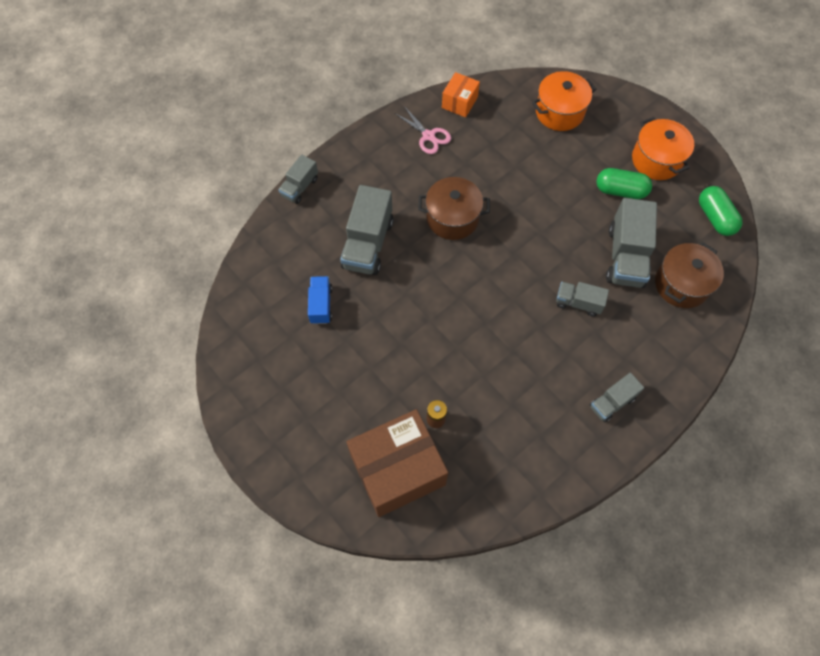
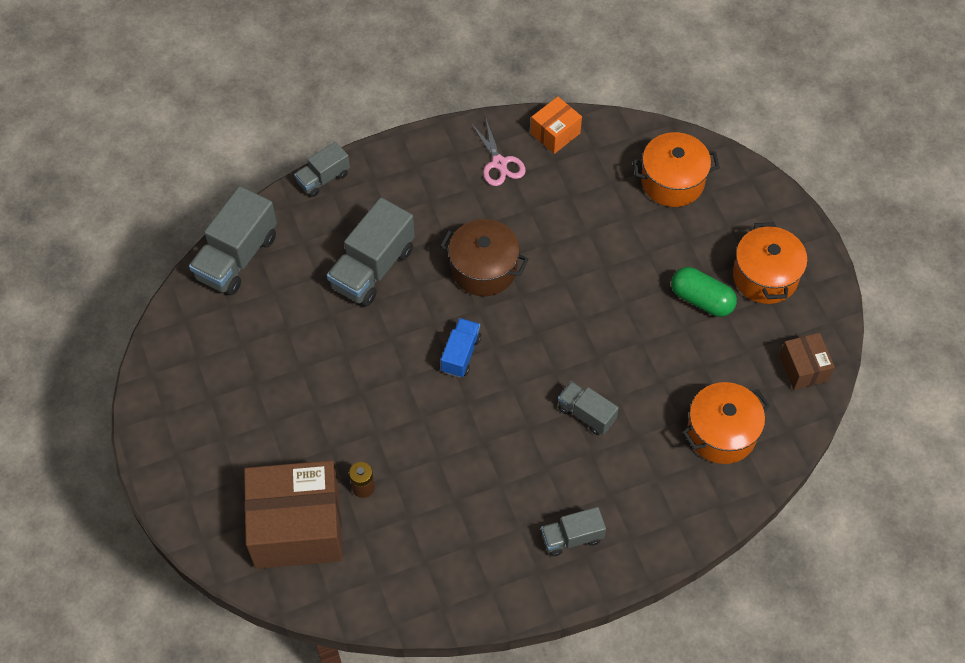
camera: 20 degrees right, 5 degrees down
(321, 305) = (290, 320): blue truck -> blue truck (461, 354)
(626, 256) = (669, 379): grey truck -> grey truck (237, 257)
(681, 284) = (721, 433): brown pot -> orange pot
(715, 217) = (803, 368): green capsule -> brown box

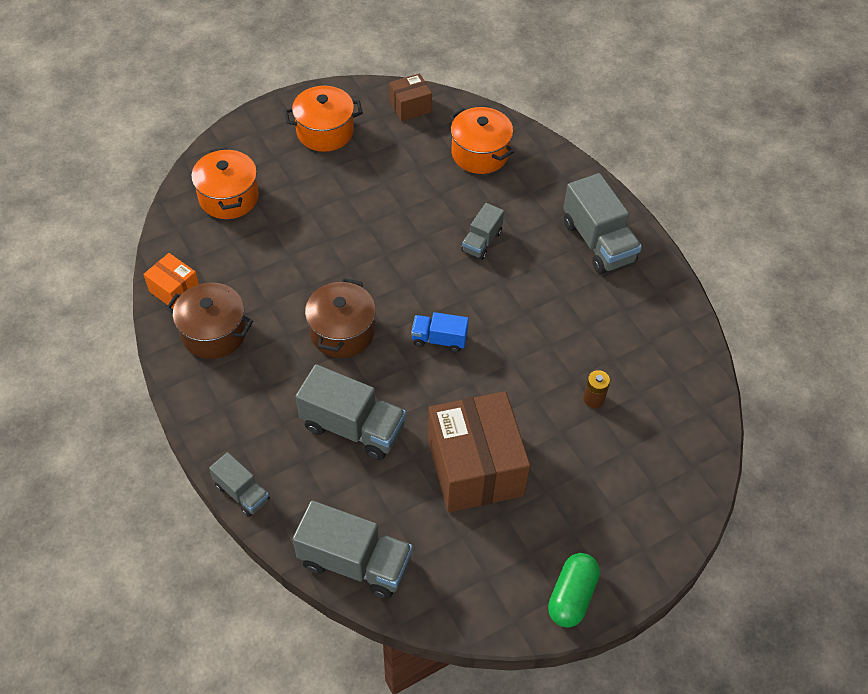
camera: 100 degrees left, 5 degrees down
(297, 527) = (647, 447): brown box -> brown box (475, 467)
(499, 163) = (214, 333): pink scissors -> brown pot
(572, 538) = (598, 242): grey truck -> grey truck, size x1.76
(701, 299) = (354, 171): green capsule -> green capsule (571, 596)

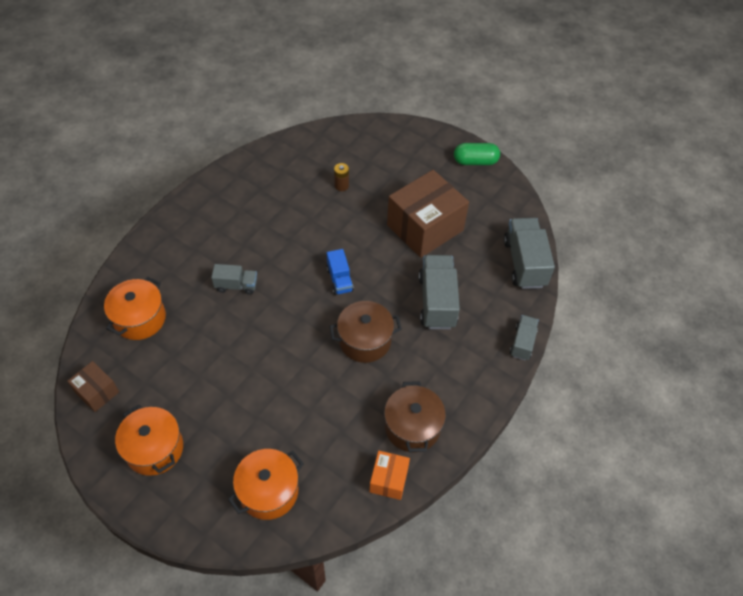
camera: 115 degrees left, 0 degrees up
(598, 242) = (206, 218): grey truck -> none

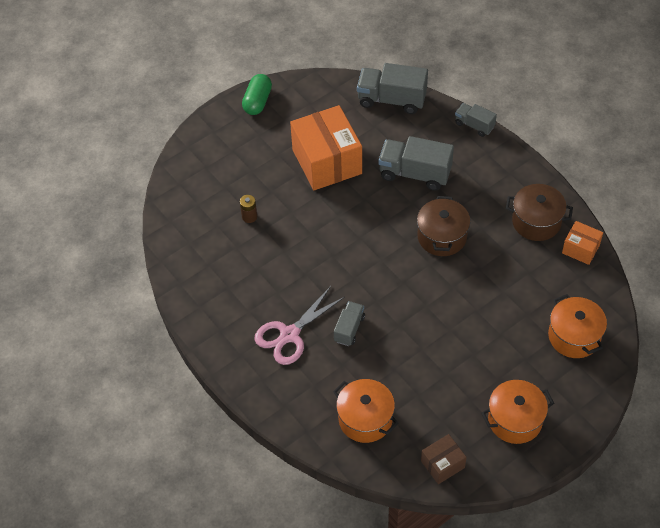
camera: 70 degrees left, 0 degrees up
(221, 242) = (289, 335): none -> pink scissors
(339, 280) = (368, 242): blue truck -> none
(425, 227) = (327, 161): brown box -> orange box

